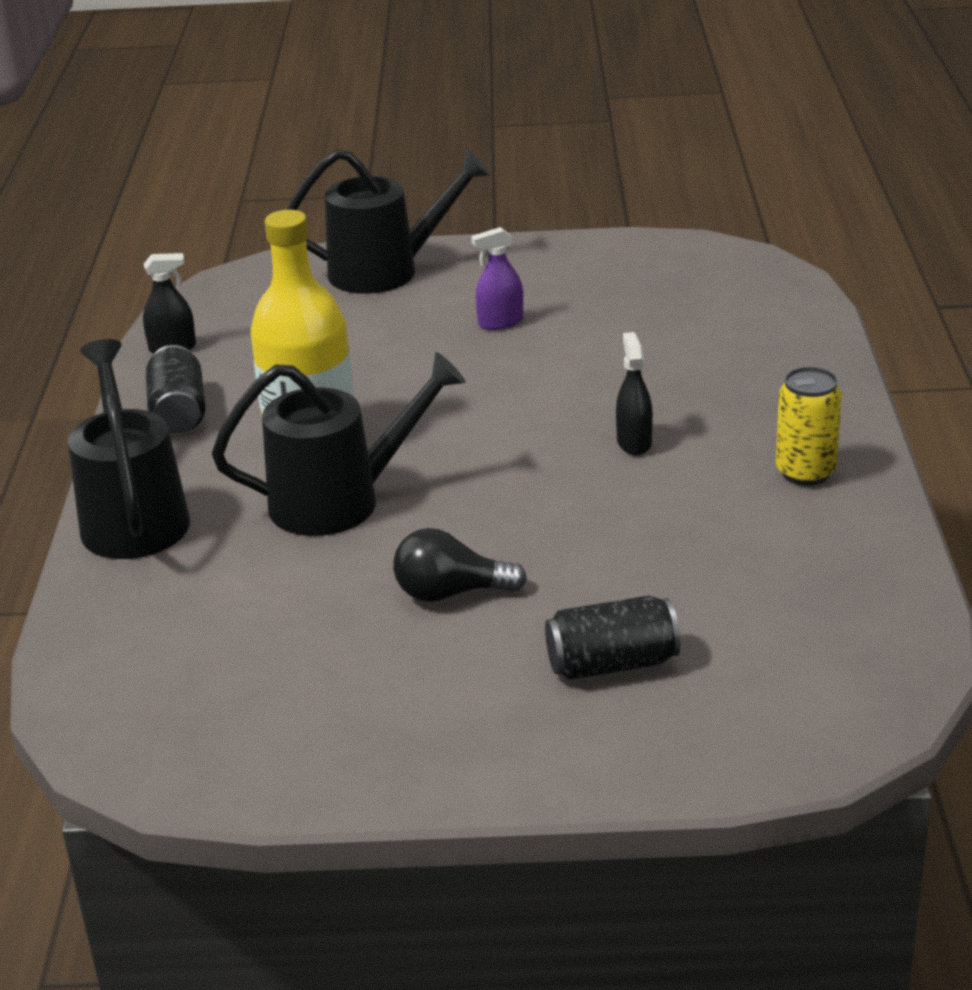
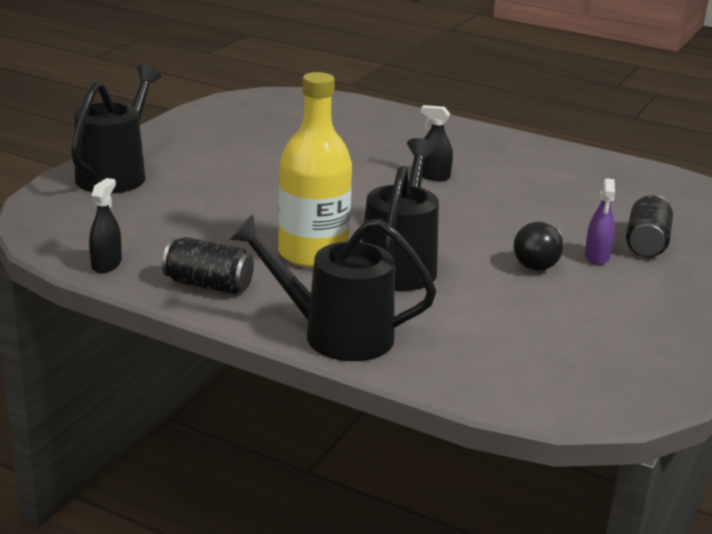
camera: 65 degrees left, 5 degrees down
(500, 322) = (243, 165): purple spray bottle -> purple spray bottle (597, 257)
(805, 472) = (512, 152): yellow can -> none

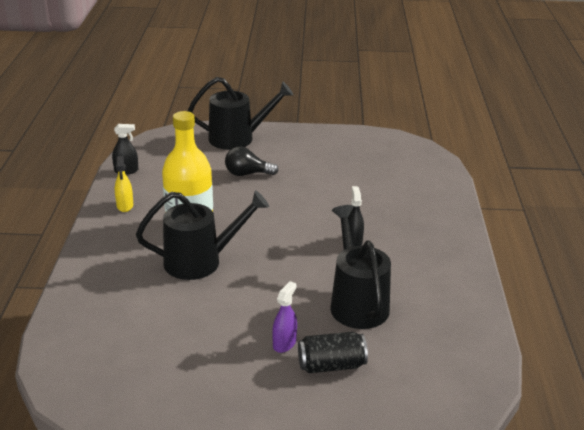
camera: 65 degrees right, 5 degrees up
(208, 285) = (125, 206): black can -> yellow spray bottle
(335, 334) = (94, 261): black watering can -> black watering can (356, 302)
(539, 262) = (251, 317): black light bulb -> black light bulb (247, 174)
(597, 257) = (284, 343): purple spray bottle -> purple spray bottle turned 135 degrees clockwise

